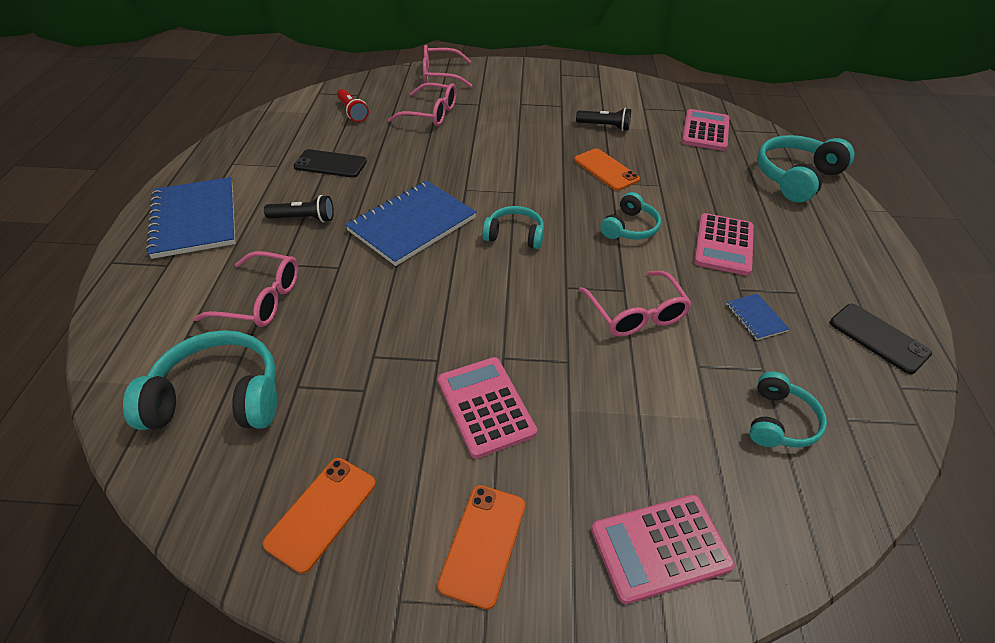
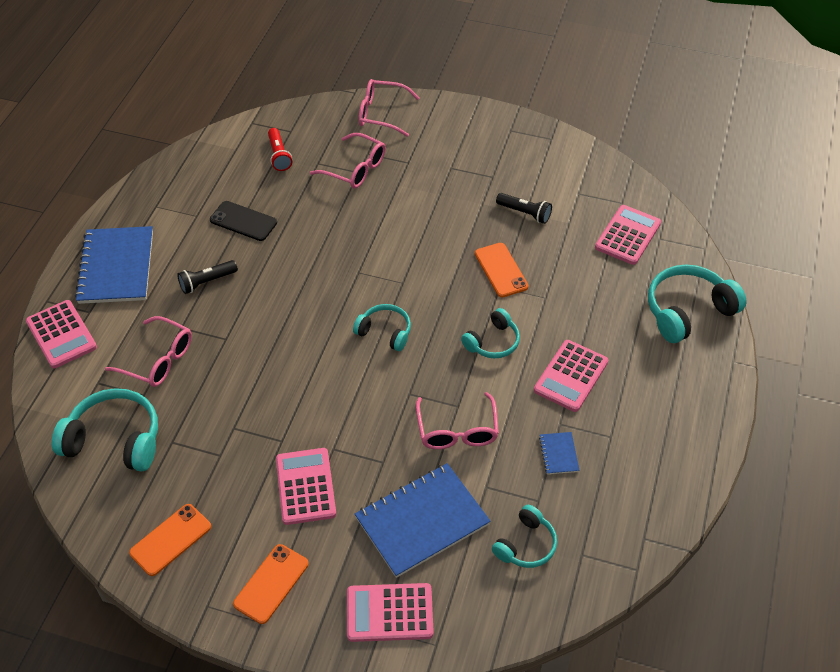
camera: 15 degrees right, 5 degrees up
(133, 292) = (61, 334): none -> pink calculator
(303, 218) = (207, 282): black flashlight -> black flashlight turned 135 degrees clockwise
(412, 224) = (299, 304): blue notebook -> blue notebook (422, 521)
(878, 338) = (654, 493): black phone -> none

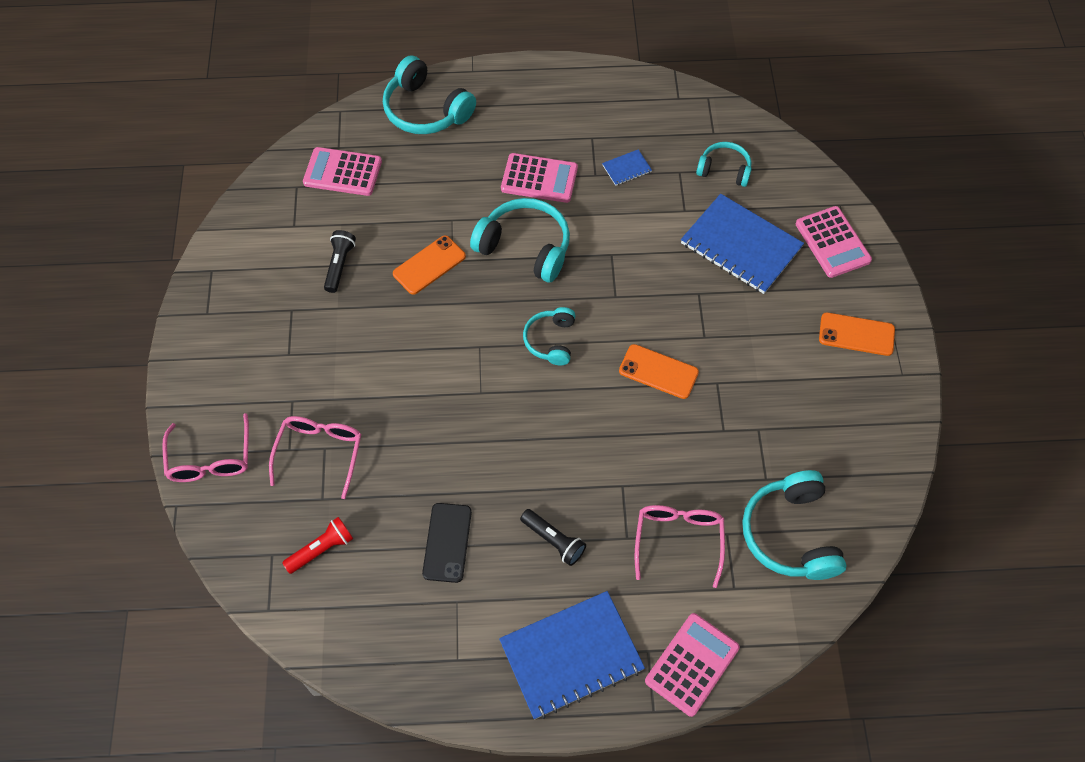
camera: 110 degrees left, 10 degrees up
(171, 540) = (862, 431): orange phone -> orange phone (658, 371)
(306, 486) = (753, 344): pink calculator -> none
(457, 431) = (638, 247): pink glasses -> none
(492, 342) = (525, 247): turquoise headphones -> turquoise headphones, size x1.67

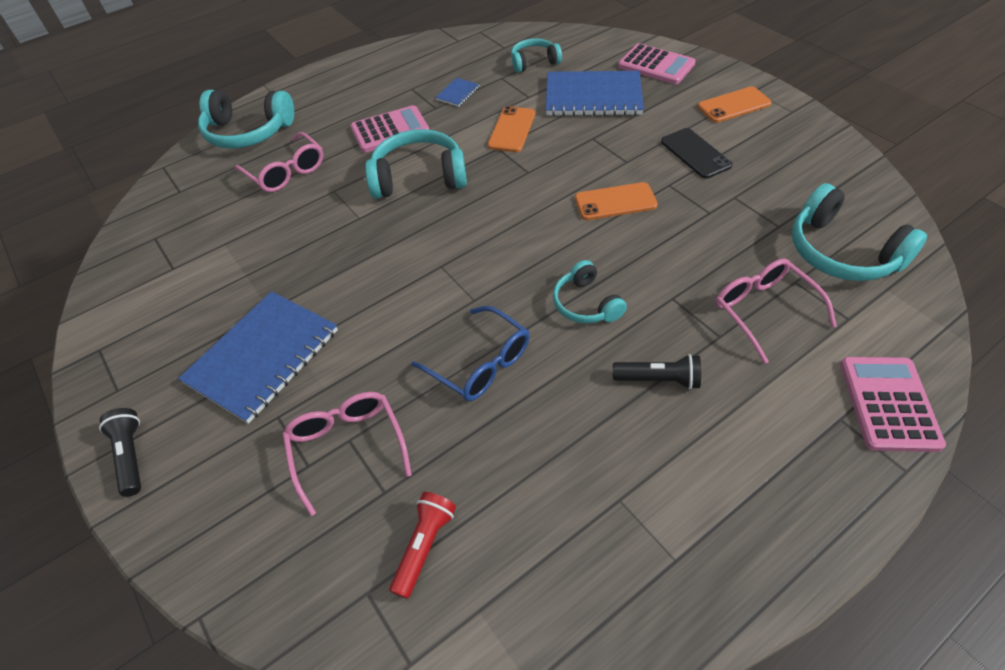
camera: 30 degrees left, 10 degrees down
(211, 459) = (214, 534): pink glasses -> pink glasses (286, 172)
(339, 265) = (246, 275): black flashlight -> black flashlight (131, 456)
(343, 172) = (197, 206): pink calculator -> none
(429, 265) = (339, 231): orange phone -> orange phone (512, 130)
(446, 448) = (481, 364): none -> blue glasses
(447, 542) = (557, 448): black phone -> black phone (695, 153)
(551, 340) = (503, 228): turquoise headphones -> turquoise headphones (586, 304)
(571, 655) = (780, 472): blue notebook -> blue notebook (262, 357)

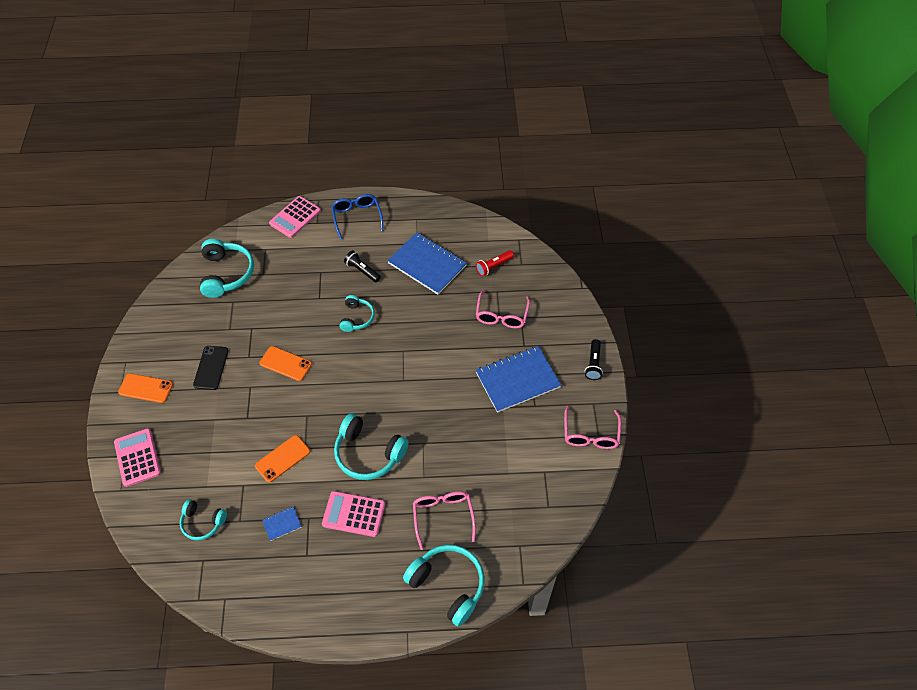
camera: 150 degrees left, 5 degrees up
(481, 364) = (424, 318): blue glasses -> blue glasses (357, 217)
(593, 96) = (207, 455): blue notebook -> blue notebook (427, 264)
(763, 310) = (291, 271): pink glasses -> pink glasses (590, 435)

